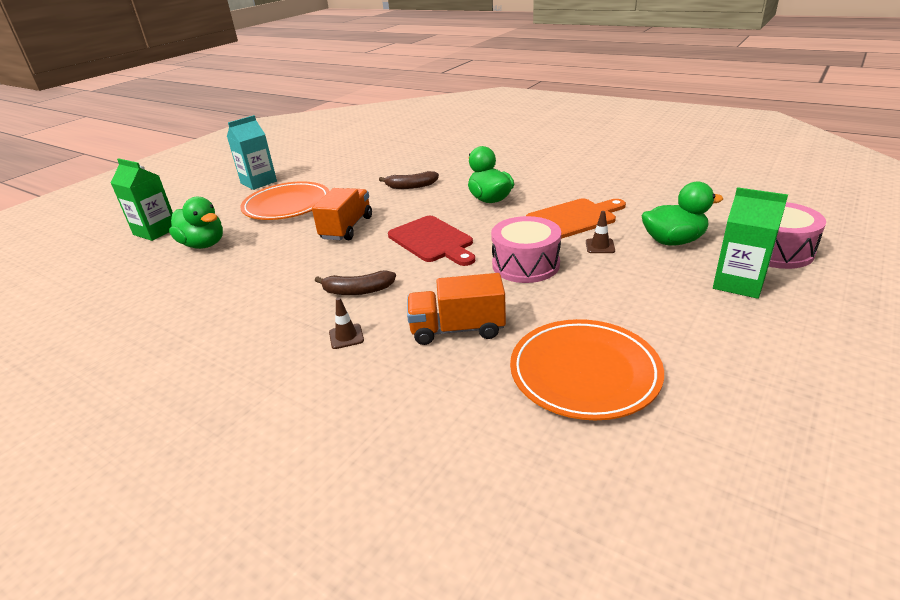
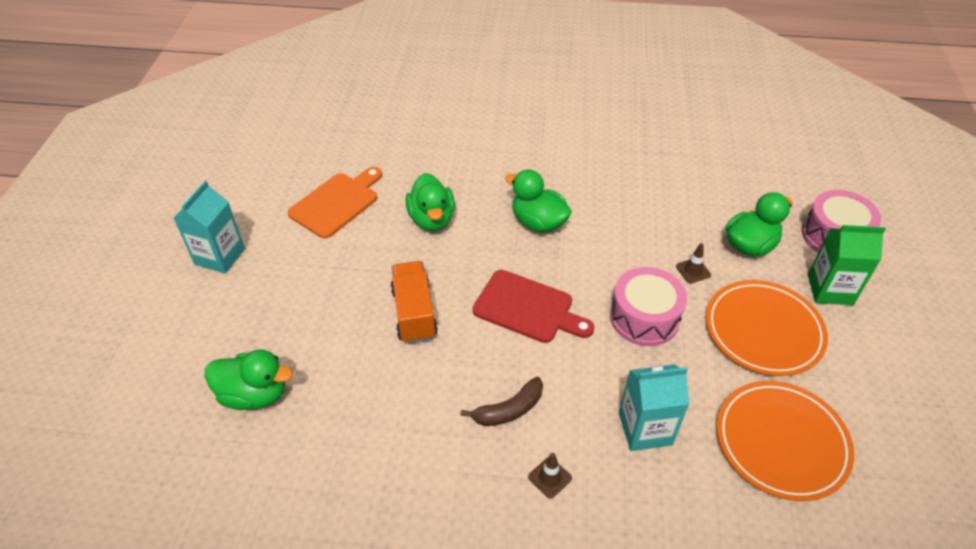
camera: 30 degrees left, 15 degrees up
(156, 231) = (158, 390): green carton -> none
(287, 205) = (302, 292): orange plate -> orange plate (763, 330)
(411, 186) = (432, 219): brown banana -> green duck
(457, 329) = (645, 429): orange truck -> turquoise carton
(574, 218) = (643, 233): orange cutting board -> orange cutting board (337, 203)

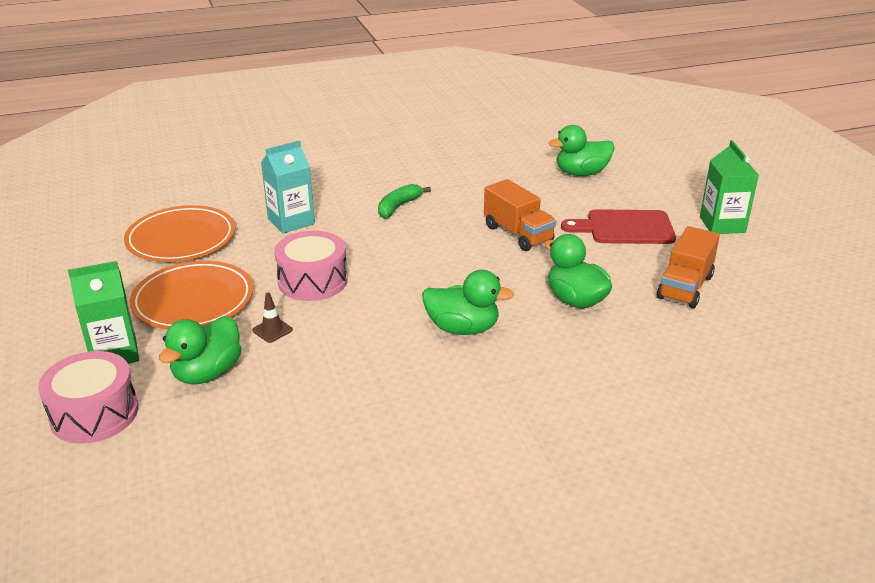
camera: 155 degrees right, 15 degrees down
(220, 256) = (722, 225): turquoise carton -> green carton
(337, 203) = (685, 287): orange cutting board -> orange truck
(509, 410) = (398, 207): brown banana -> green banana
(527, 308) = (424, 260): red cutting board -> red cutting board (625, 228)
(549, 477) = (350, 188): brown traffic cone -> none

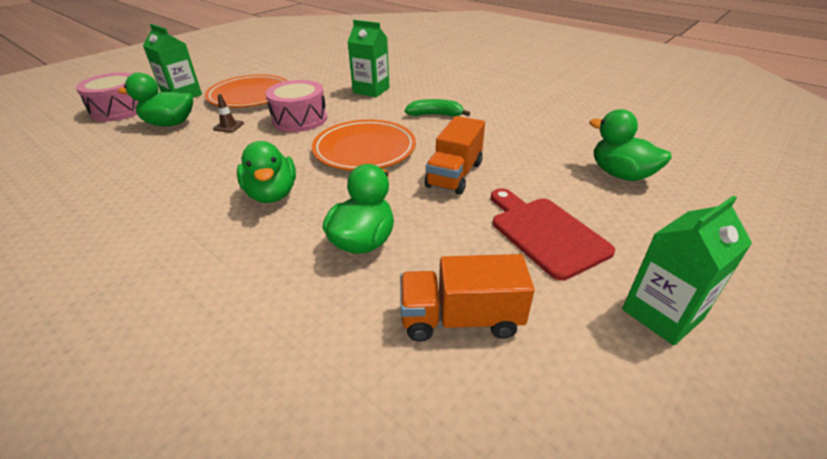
camera: 60 degrees right, 5 degrees up
(181, 239) = (318, 72): orange plate -> orange plate (364, 149)
(291, 221) = (371, 90): turquoise carton -> green carton

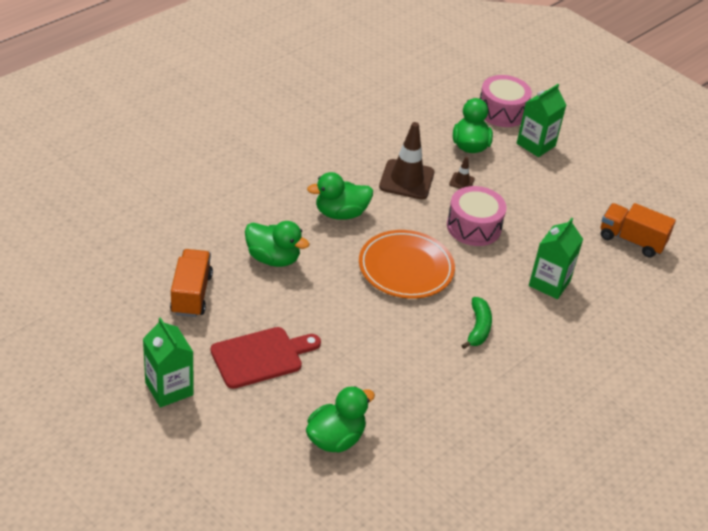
camera: 90 degrees right, 5 degrees up
(217, 155) = (406, 180): none -> brown traffic cone
(250, 95) = (535, 190): orange plate -> none
(454, 175) = (353, 321): orange truck -> orange truck (631, 240)

